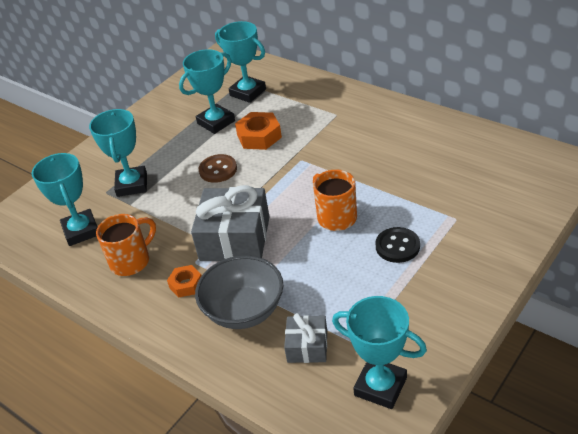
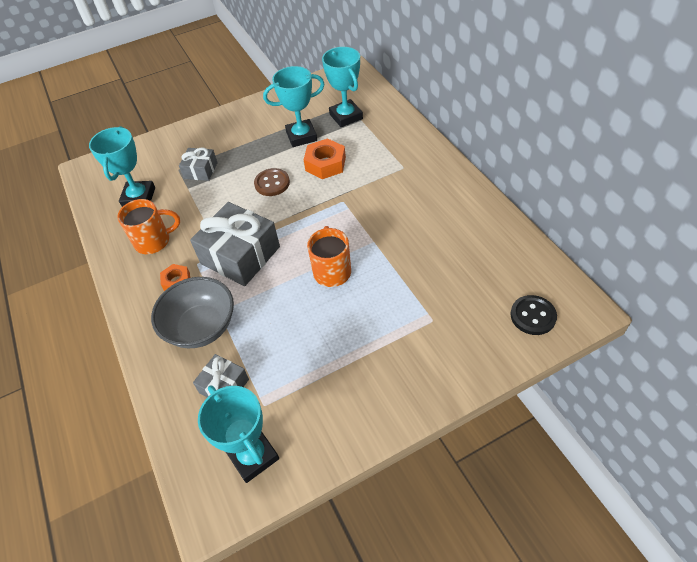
camera: 25 degrees right, 10 degrees up
(132, 185) = (201, 170): turquoise trophy -> grey gift
(397, 246) = (362, 324): black button -> black button (533, 316)

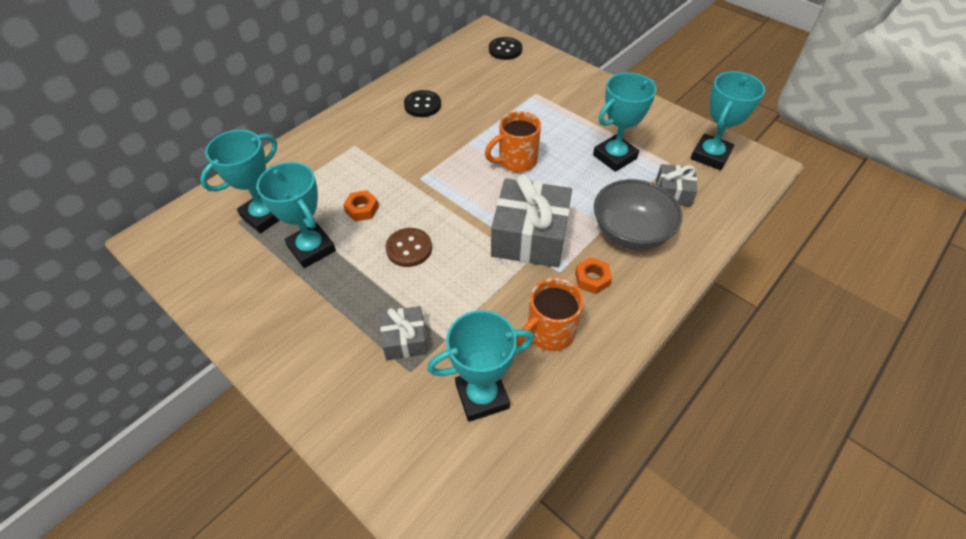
camera: 115 degrees left, 0 degrees up
(154, 241) = (549, 332): orange mug -> orange mug turned 90 degrees counterclockwise
(298, 356) = (614, 157): none -> turquoise trophy
(325, 164) = (362, 209): orange nut -> orange nut, size x0.61
(445, 220) = (422, 105): none -> black button

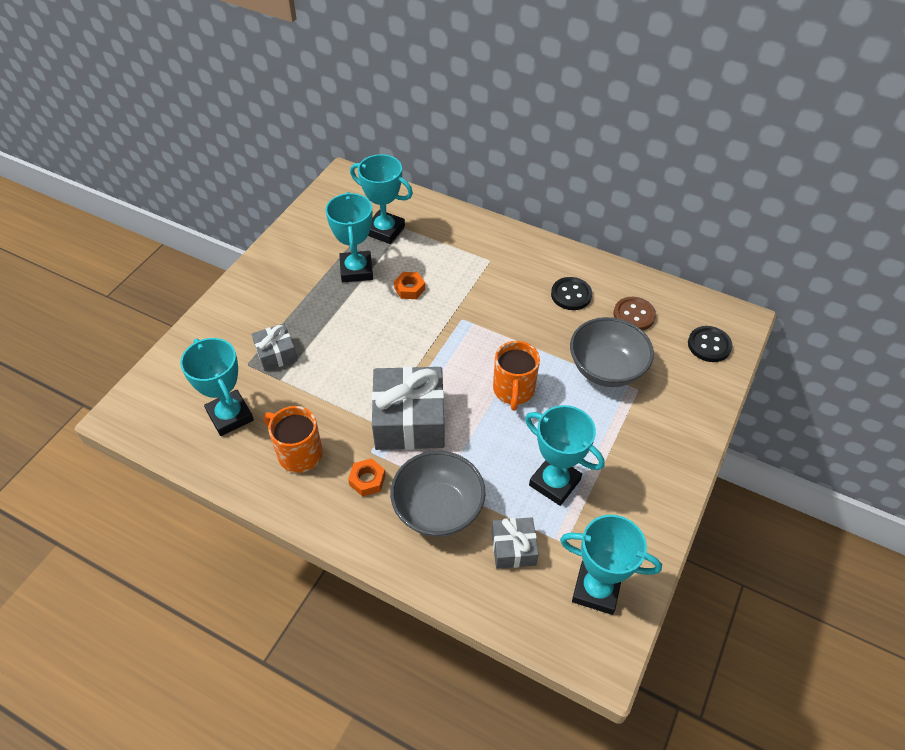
camera: 75 degrees right, 0 degrees up
(311, 248) = (356, 270): turquoise trophy -> turquoise trophy turned 45 degrees counterclockwise
(409, 248) = (372, 333): brown button -> brown button (634, 315)
(510, 104) = (606, 369): none -> grey bowl
(516, 161) = (513, 390): orange mug -> orange mug turned 135 degrees counterclockwise

